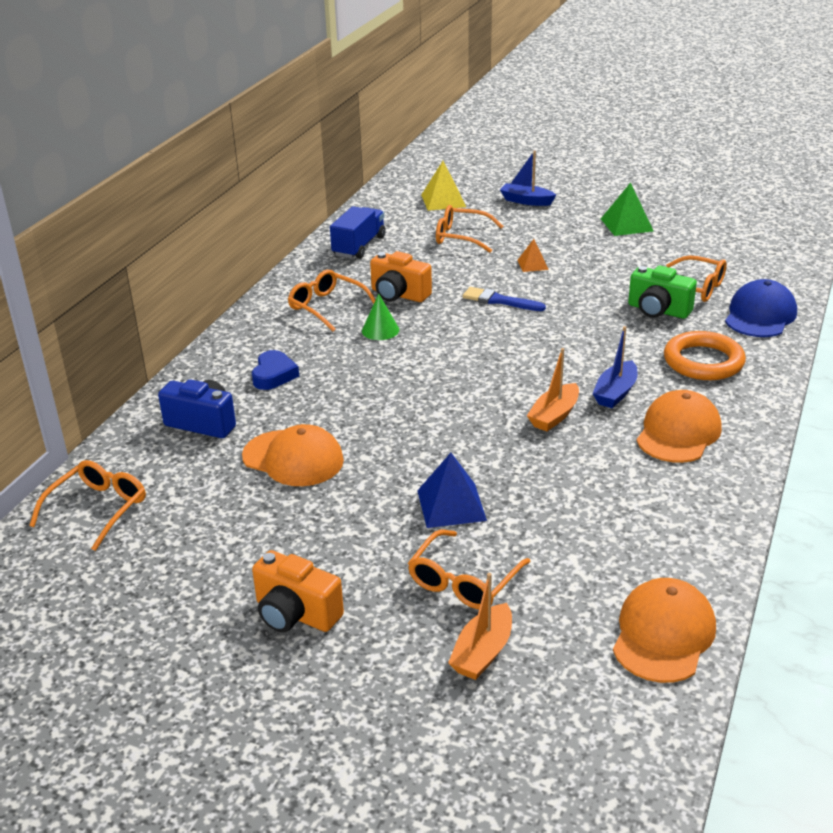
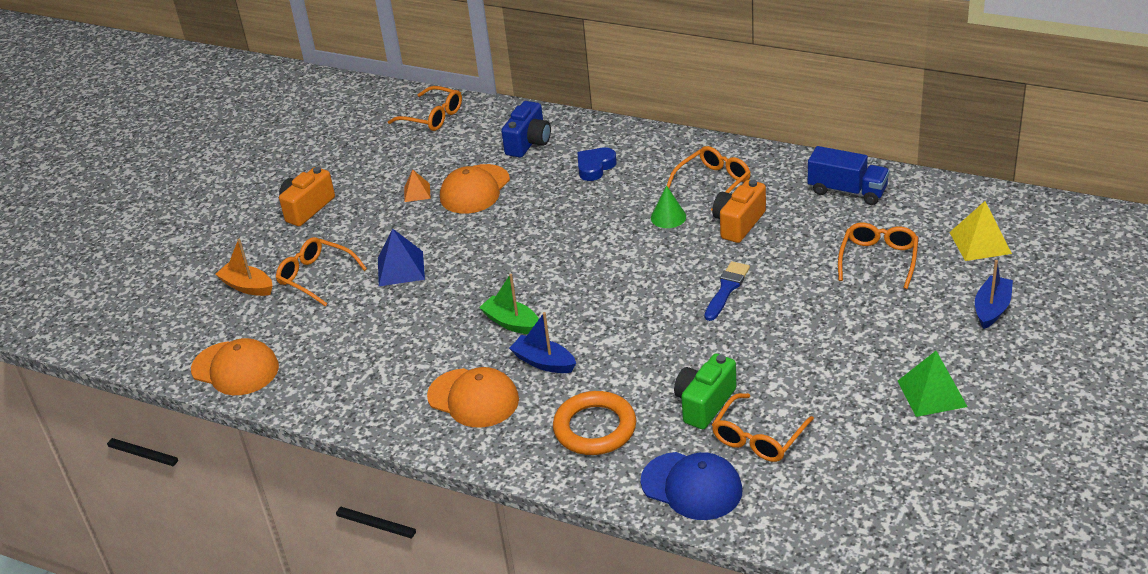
camera: 95 degrees right, 5 degrees up
(274, 375) = (595, 167): blue heart -> blue heart turned 120 degrees clockwise
(532, 264) = (812, 313): orange pyramid -> orange pyramid (417, 192)
(554, 416) = (512, 323): orange boat -> green boat

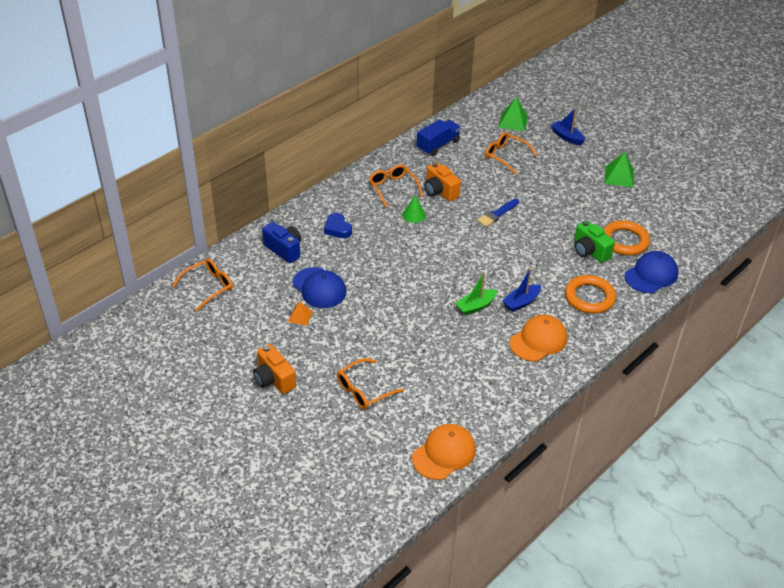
camera: 75 degrees left, 5 degrees up
(247, 286) = (350, 431): orange boat -> none
(401, 268) = (384, 344): blue pyramid -> none
(475, 189) = (319, 288): orange cap -> blue cap
(726, 289) = (497, 214): blue brush -> blue brush turned 90 degrees counterclockwise
(758, 437) = (624, 241): orange glasses -> orange ring
(980, 243) = (513, 121): yellow pyramid -> green pyramid

